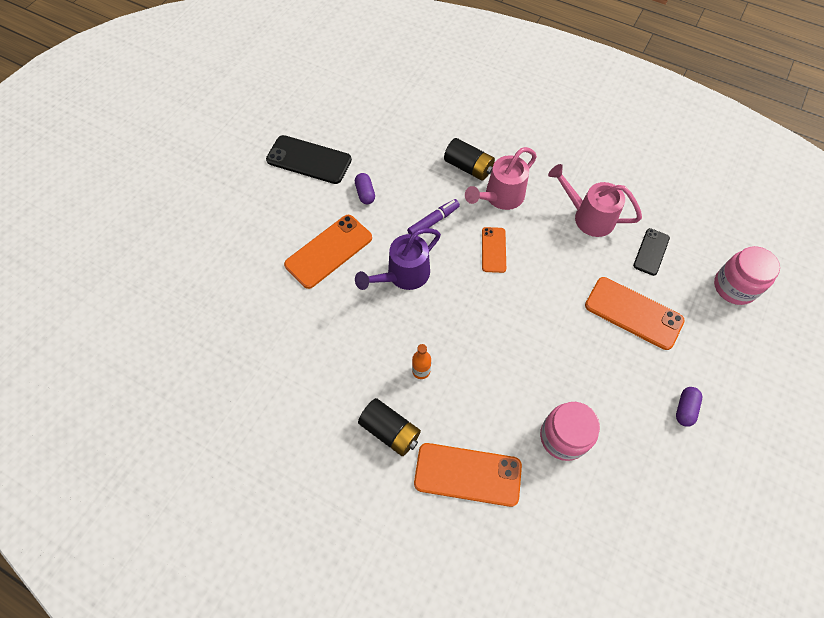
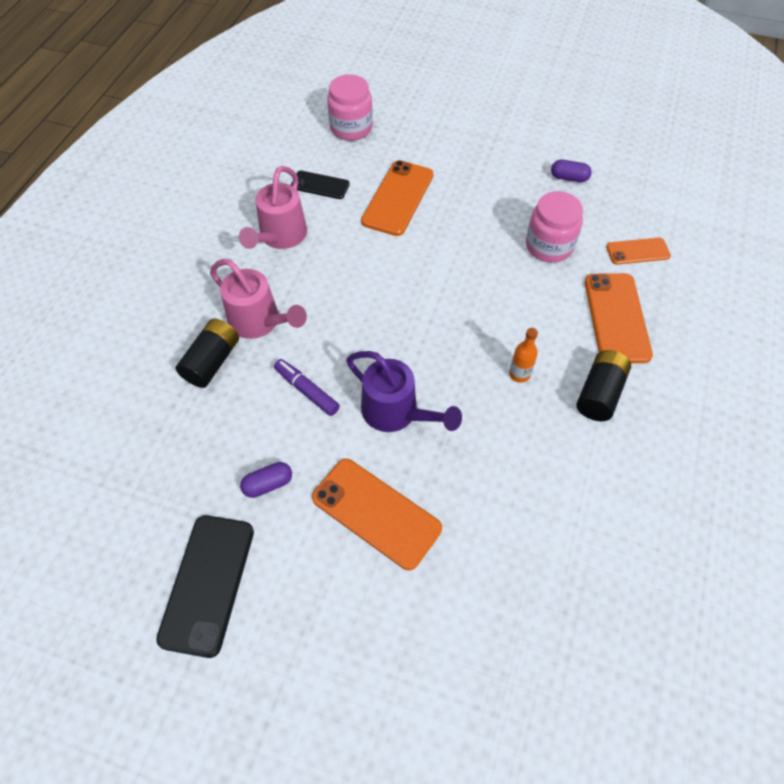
camera: 100 degrees left, 5 degrees down
(493, 250) = (341, 321): orange phone -> orange phone (637, 251)
(685, 409) = (489, 163): purple capsule -> purple capsule (569, 178)

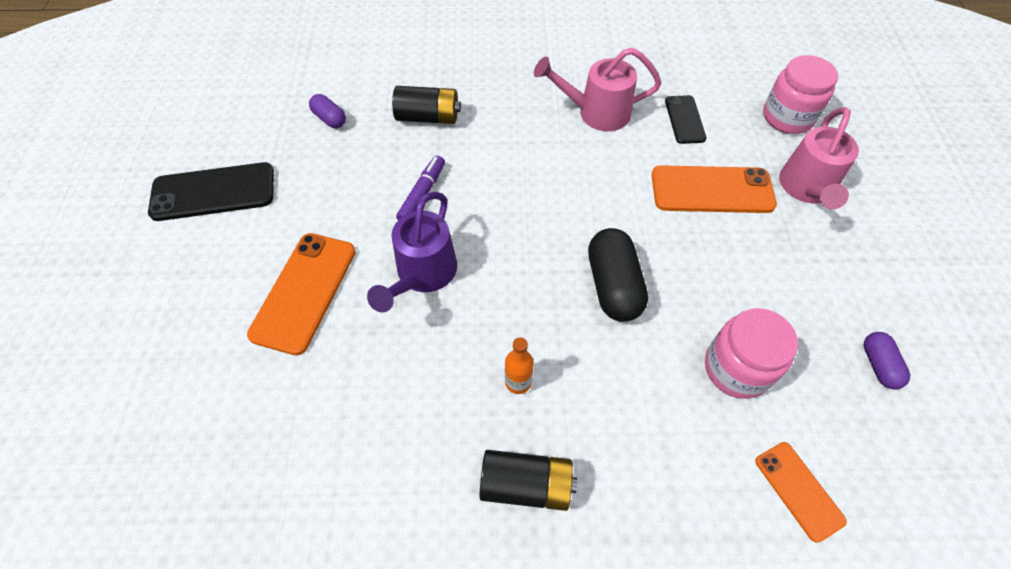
camera: 70 degrees right, 0 degrees up
(259, 322) = (486, 134): pink watering can -> pink watering can (806, 189)
(268, 484) = (314, 200): purple capsule -> purple capsule (330, 119)
(458, 288) = (613, 286): none -> black capsule
(616, 318) = (660, 483): orange phone -> none

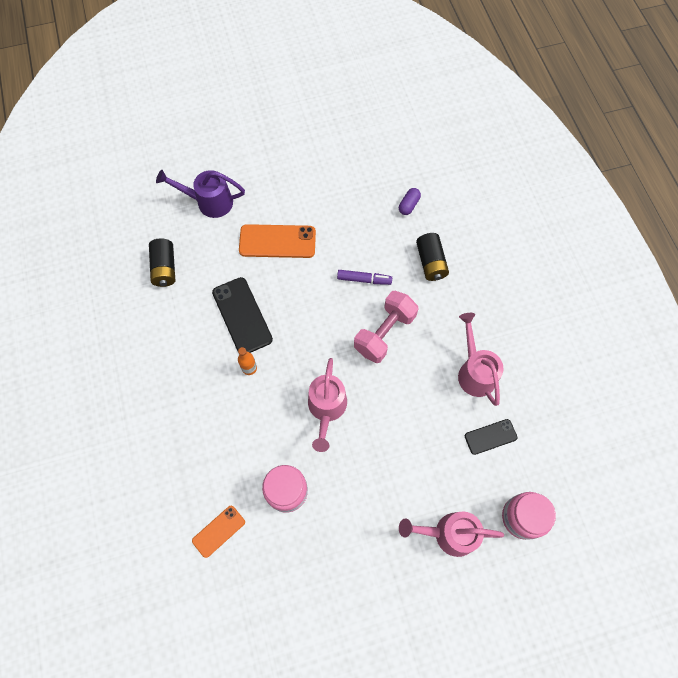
camera: 75 degrees right, 10 degrees up
(213, 192) = (331, 168): black phone -> black phone (242, 316)
(422, 275) = (305, 298): purple watering can -> purple watering can (209, 202)
(514, 190) = (384, 333): none -> pink dumbbell
(526, 485) = (193, 386): black battery -> black battery (165, 268)
(613, 286) = (326, 409): black capsule -> pink watering can
(712, 190) = (425, 463): orange phone -> none
(878, 365) = (310, 582): purple capsule -> none

